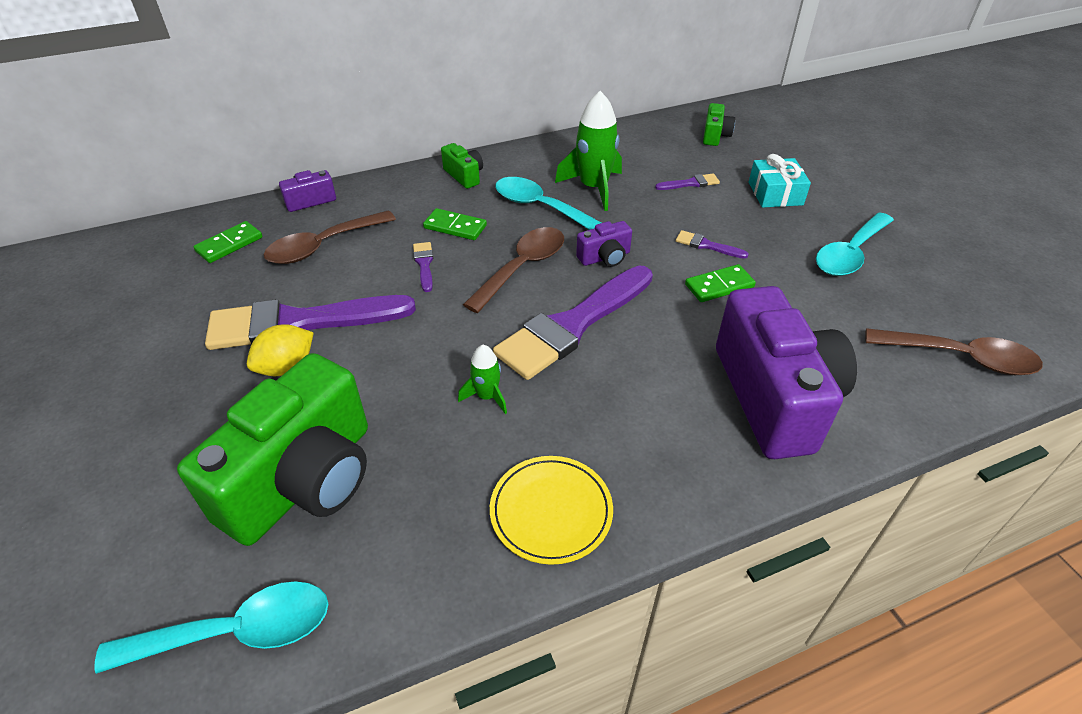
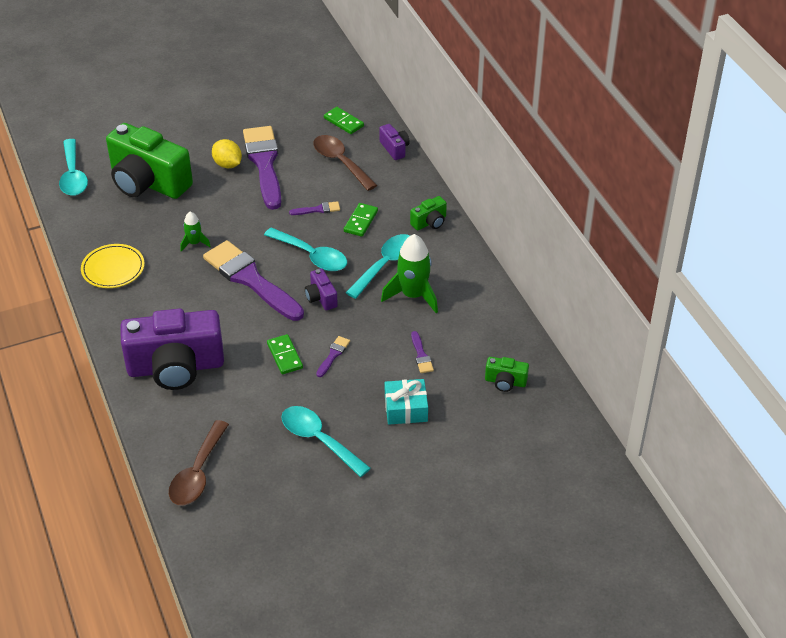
camera: 90 degrees right, 0 degrees up
(522, 267) = (312, 256): brown spoon -> turquoise spoon

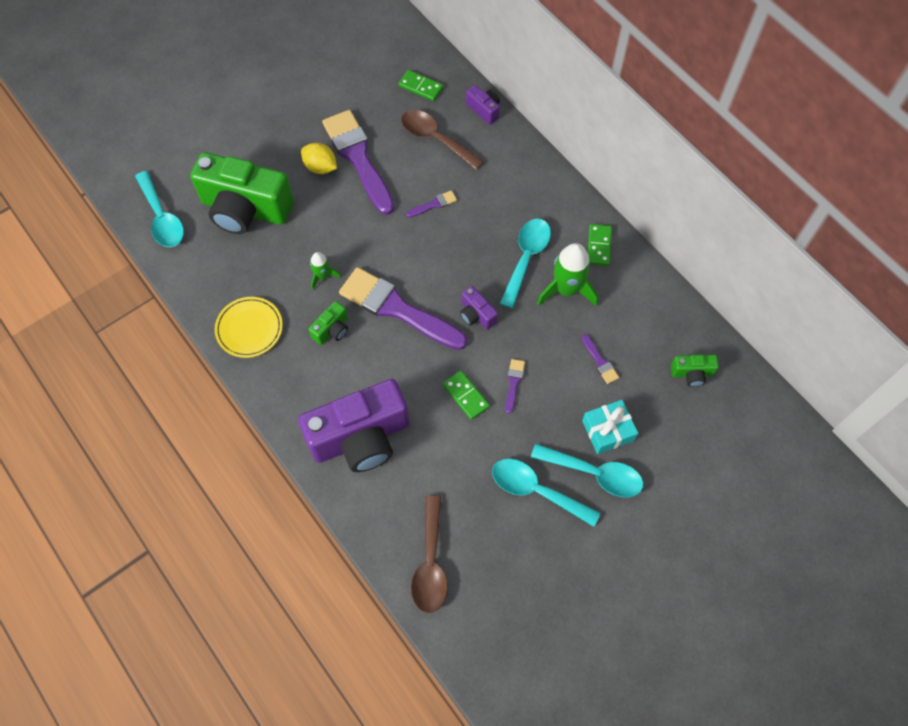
camera: 15 degrees left, 20 degrees up
(312, 256) = (448, 264): turquoise spoon -> turquoise spoon (594, 473)
(360, 221) = (482, 209): green domino -> green domino (598, 246)
(430, 222) = (551, 195): green camera -> green camera (332, 330)

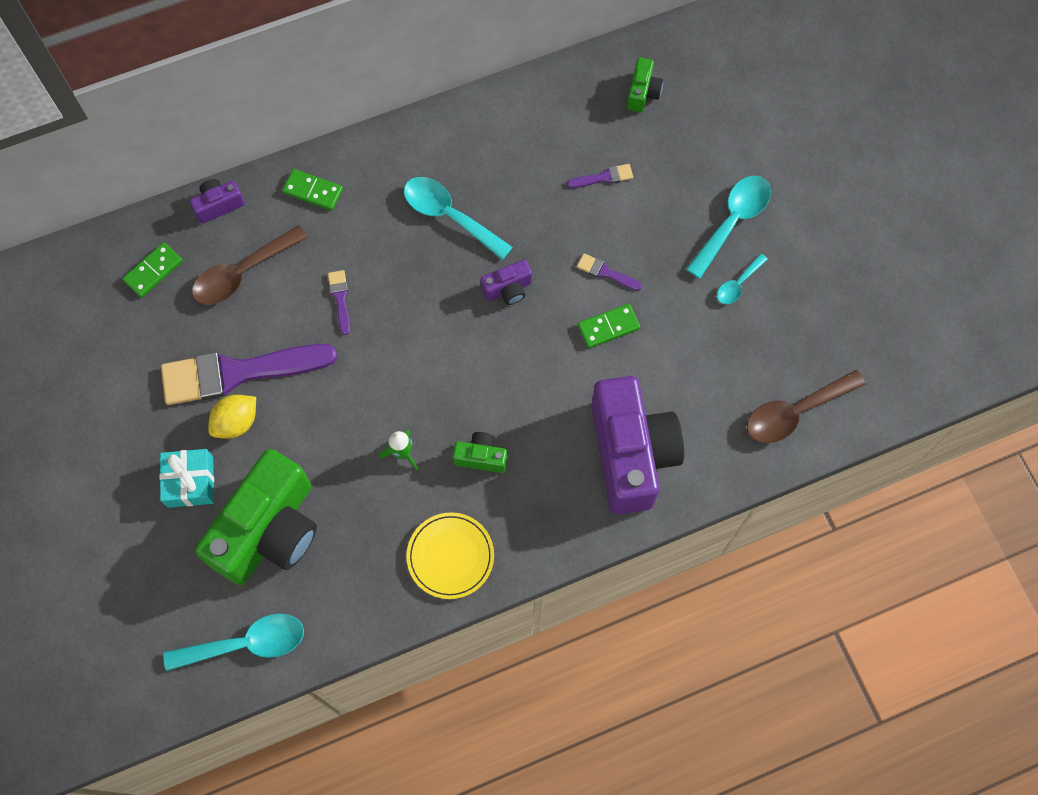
camera: 75 degrees left, 5 degrees up
(332, 330) = (481, 457): green camera -> green camera turned 45 degrees counterclockwise
(397, 309) = (474, 375): purple brush -> none
(430, 563) = (795, 412): brown spoon -> brown spoon turned 135 degrees clockwise
(536, 490) = (738, 284): turquoise spoon -> turquoise spoon, size x0.55
(566, 290) = (504, 185): green rocket -> none
(598, 246) = (457, 135): green domino -> green domino (313, 191)
(607, 430) = (687, 194): turquoise gift -> turquoise gift (190, 482)

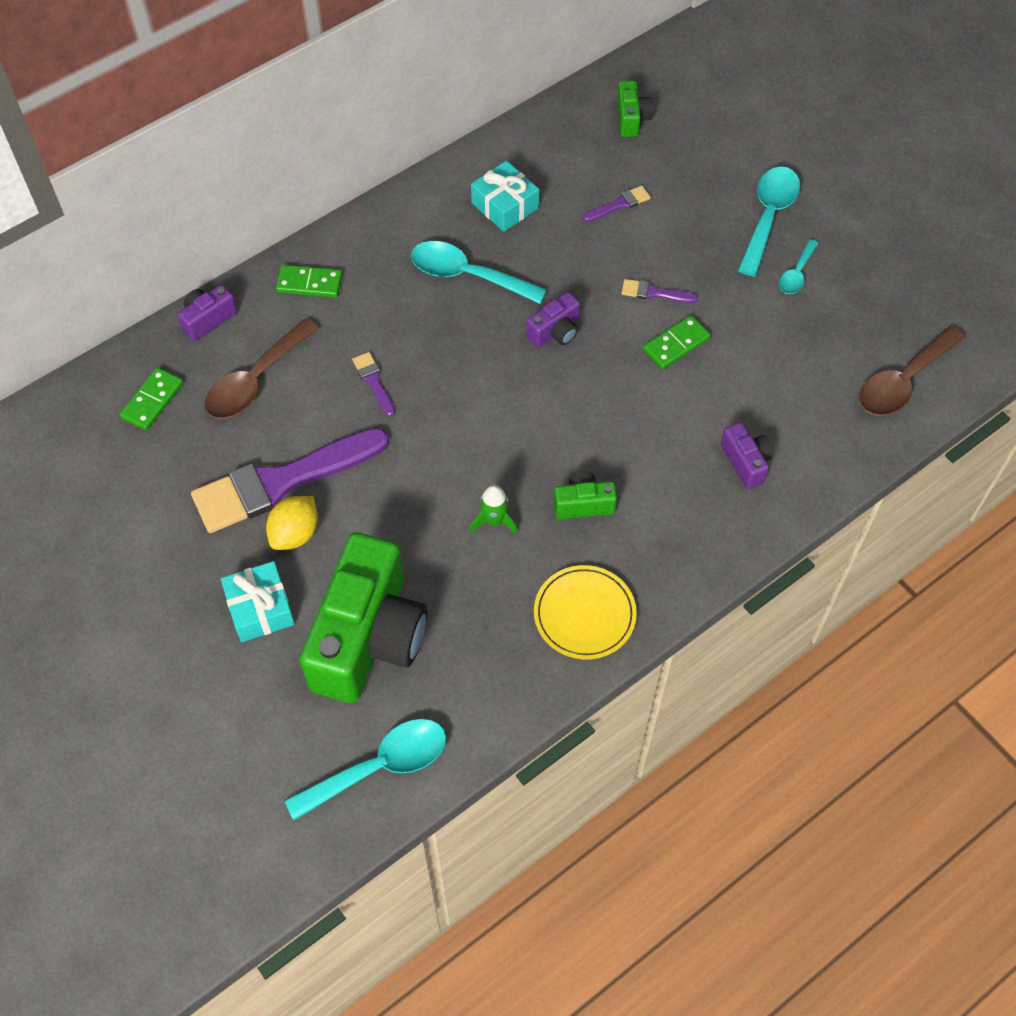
camera: 15 degrees left, 10 degrees down
(502, 154) = (505, 205): none -> turquoise gift
(631, 454) = (746, 462): purple camera -> purple camera, size x0.43

